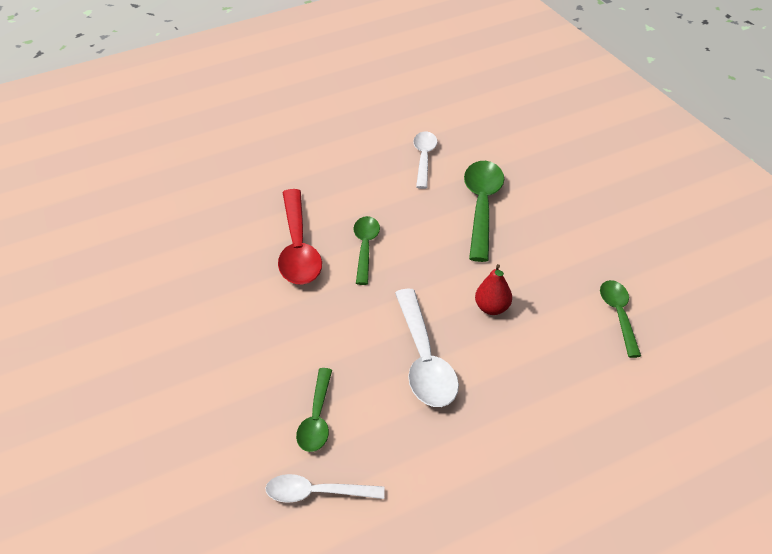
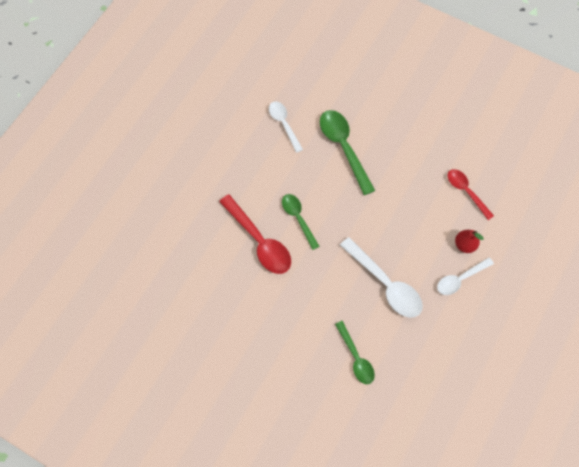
camera: 30 degrees left, 25 degrees up
(317, 494) = (389, 404): white spoon -> white spoon (460, 279)
(492, 308) = (398, 225): red pear -> red pear (465, 245)
(619, 316) = (466, 192): green spoon -> red spoon

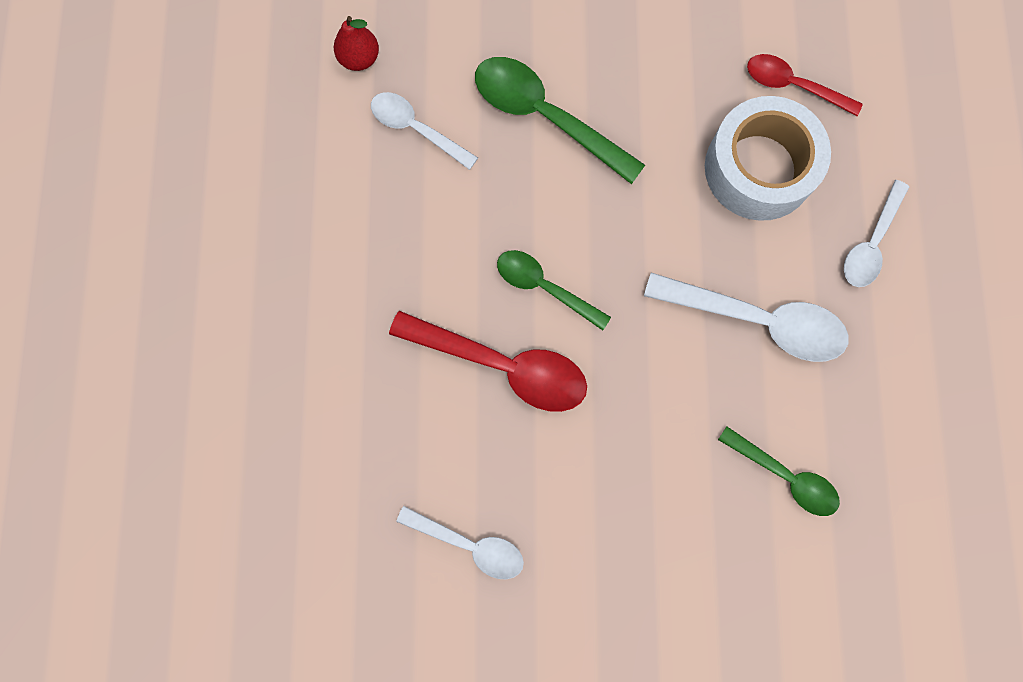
camera: 30 degrees left, 10 degrees up
(198, 307) = (469, 544): none -> white spoon
(427, 219) = (759, 168): none -> white tape
(465, 245) = (844, 180): red pear -> red pear (359, 58)

